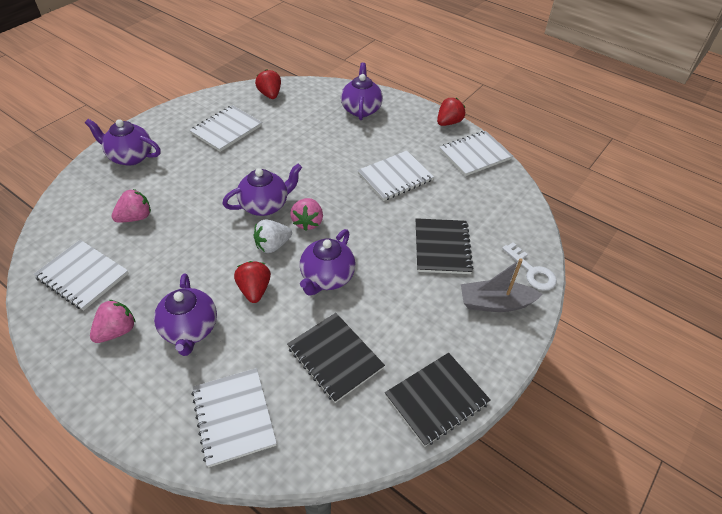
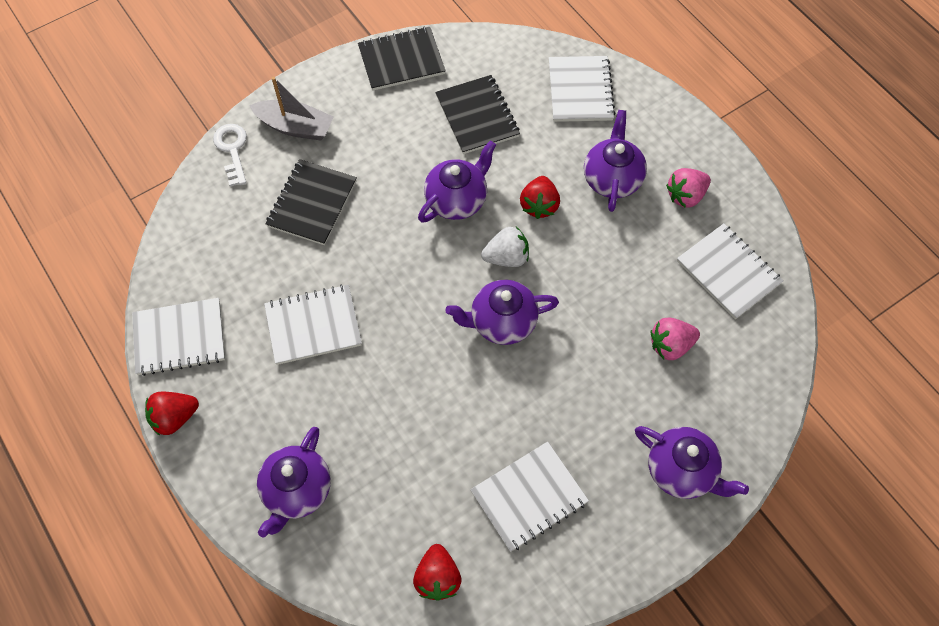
camera: 160 degrees left, 15 degrees up
(308, 222) = (455, 280): pink strawberry -> none

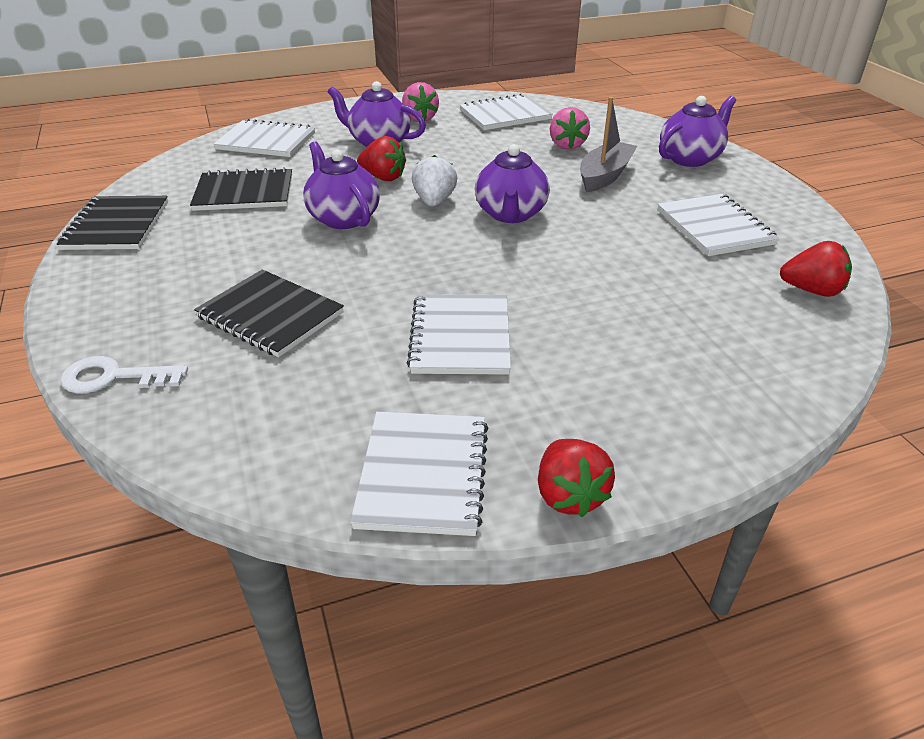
camera: 75 degrees left, 25 degrees down
(295, 127) = (132, 314): grey boat -> grey boat (604, 176)
(297, 490) = (703, 379): purple teapot -> none

